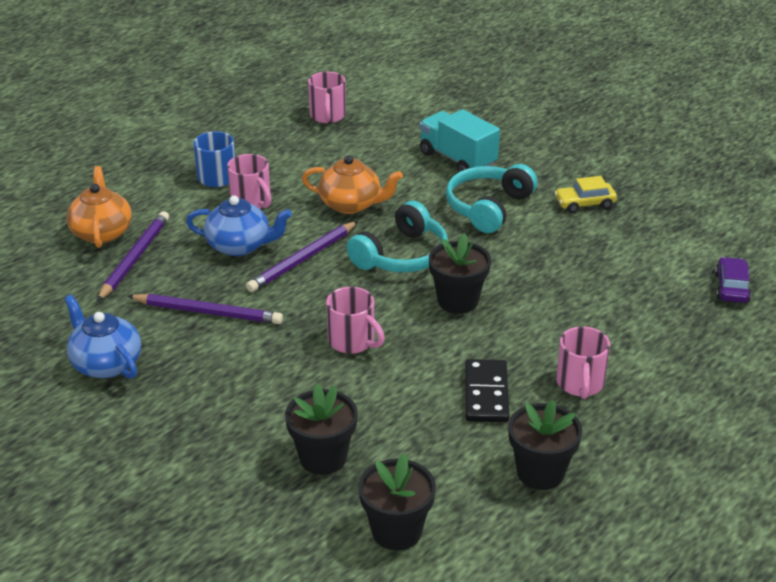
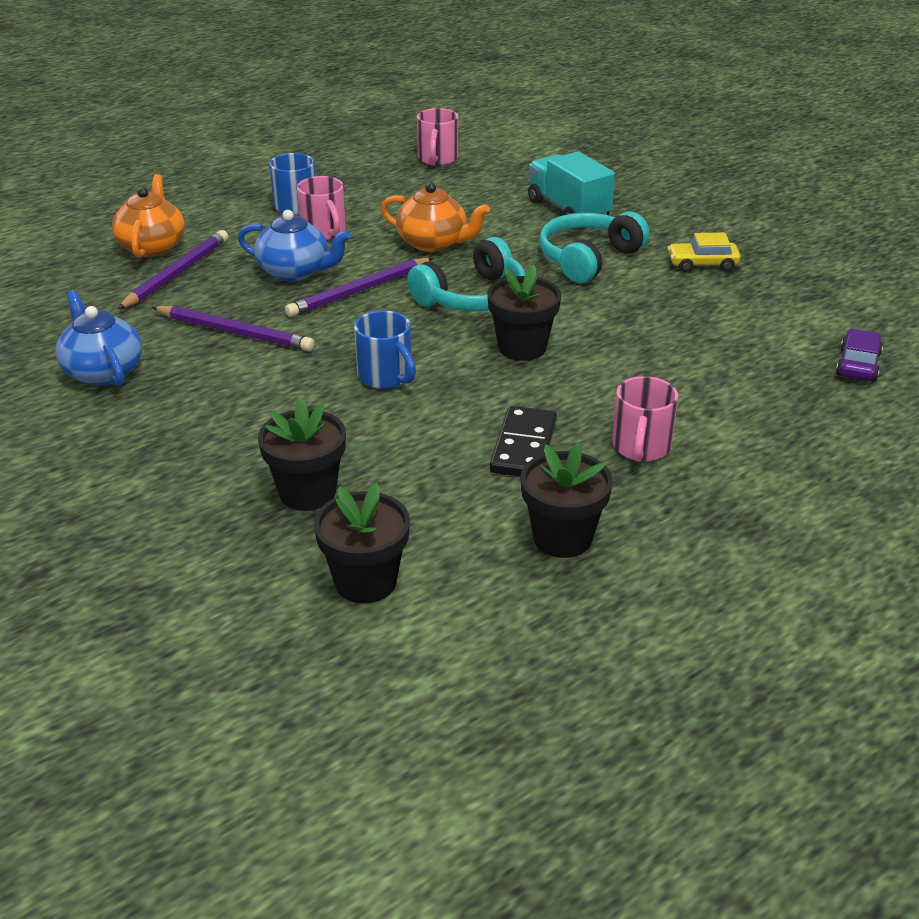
camera: 10 degrees right, 0 degrees up
(352, 341) = (386, 377): pink mug -> blue mug

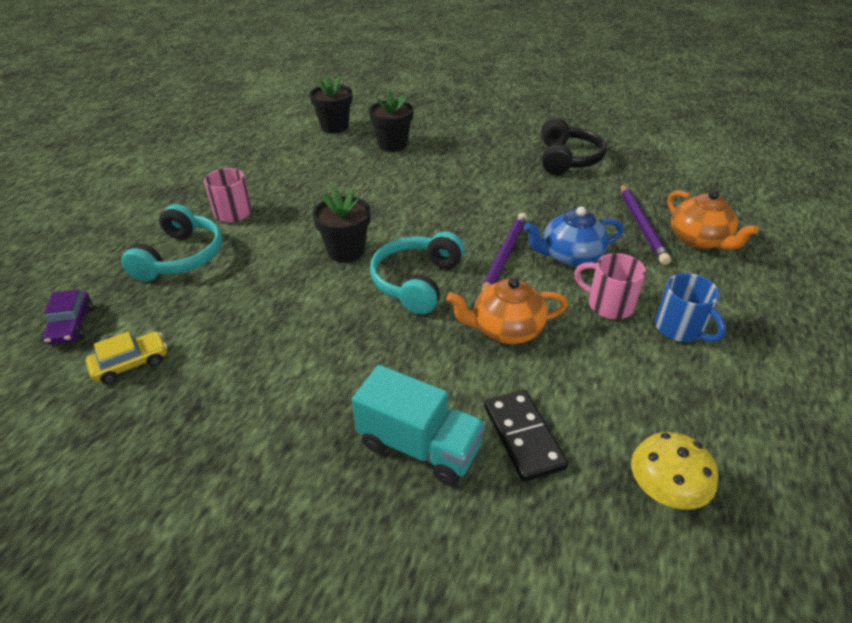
camera: 150 degrees right, 5 degrees up
(103, 371) = (567, 159): blue teapot -> black headphones
(234, 332) = (538, 200): purple pencil -> none
(386, 377) = (415, 204): blue mug -> none
(437, 159) = (664, 491): pink mug -> yellow mushroom
(524, 446) = (302, 193): black domino -> black domino (523, 437)
(562, 538) = (258, 162): black flower pot -> none
(588, 258) = (350, 366): turquoise headphones -> turquoise headphones (181, 257)
(702, 264) = (228, 406): yellow car -> yellow car (131, 363)

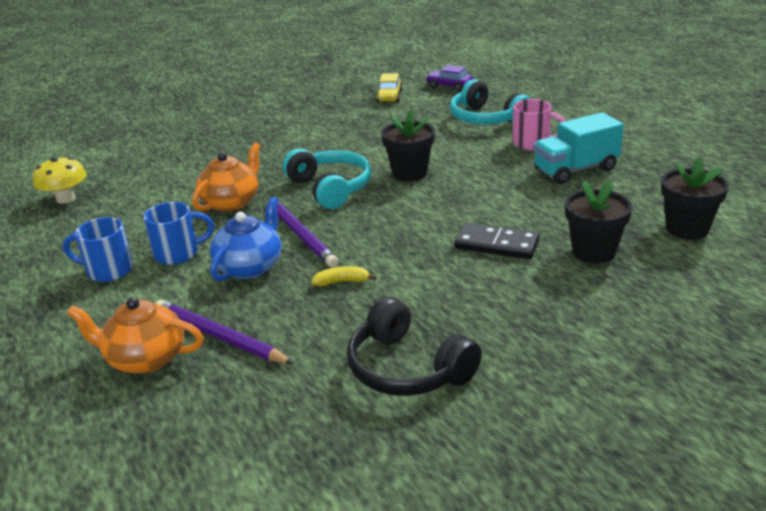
camera: 130 degrees right, 10 degrees down
(419, 446) = (208, 149): turquoise truck -> turquoise truck (575, 170)
(523, 437) = (160, 176): black domino -> black domino (497, 244)
(531, 210) = (342, 282): none -> yellow banana
(608, 305) = (178, 253): pink mug -> blue mug

